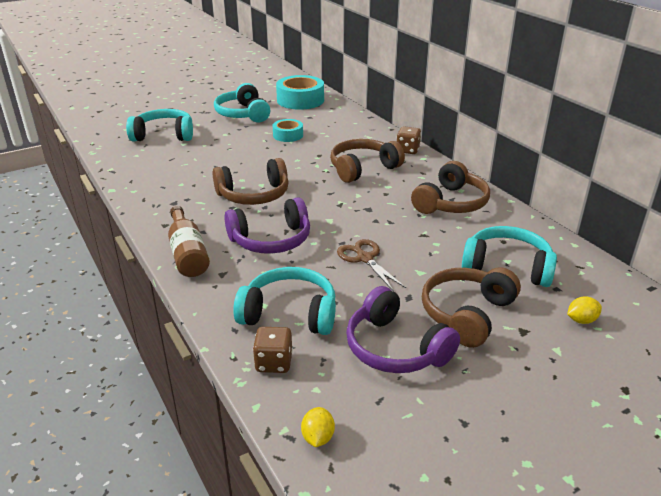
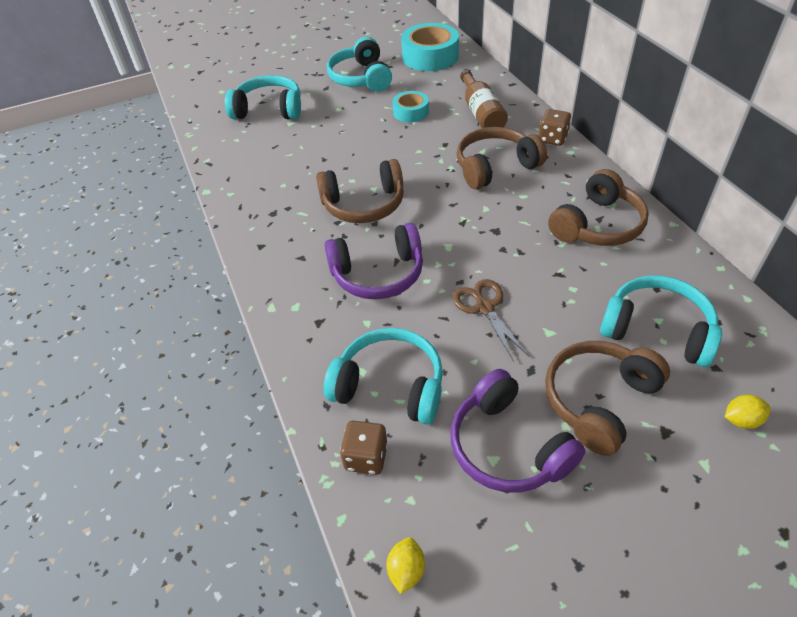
camera: 10 degrees right, 15 degrees up
(188, 253) = (283, 289): brown bottle -> brown bottle (481, 113)

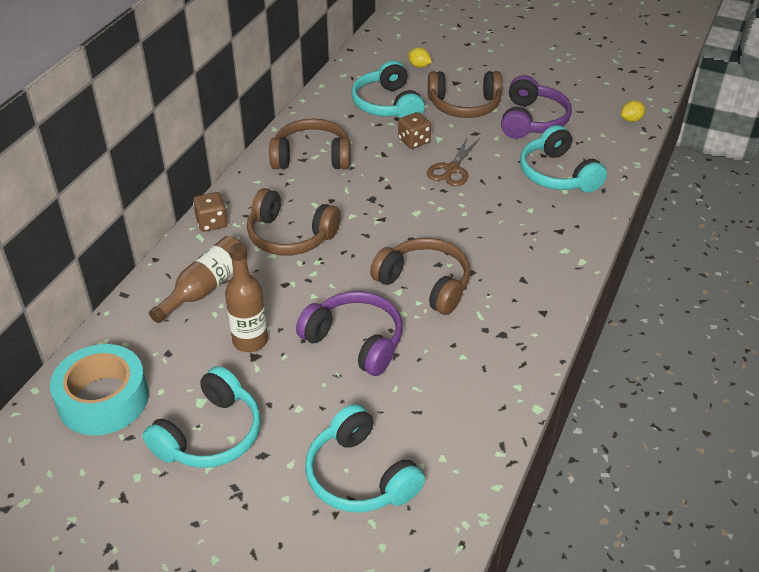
camera: 135 degrees left, 5 degrees down
(366, 457) = (606, 159): brown dice -> brown dice (414, 141)
(378, 274) = (485, 230): purple headphones -> purple headphones (355, 341)
(411, 112) = (250, 341): turquoise tape -> brown bottle

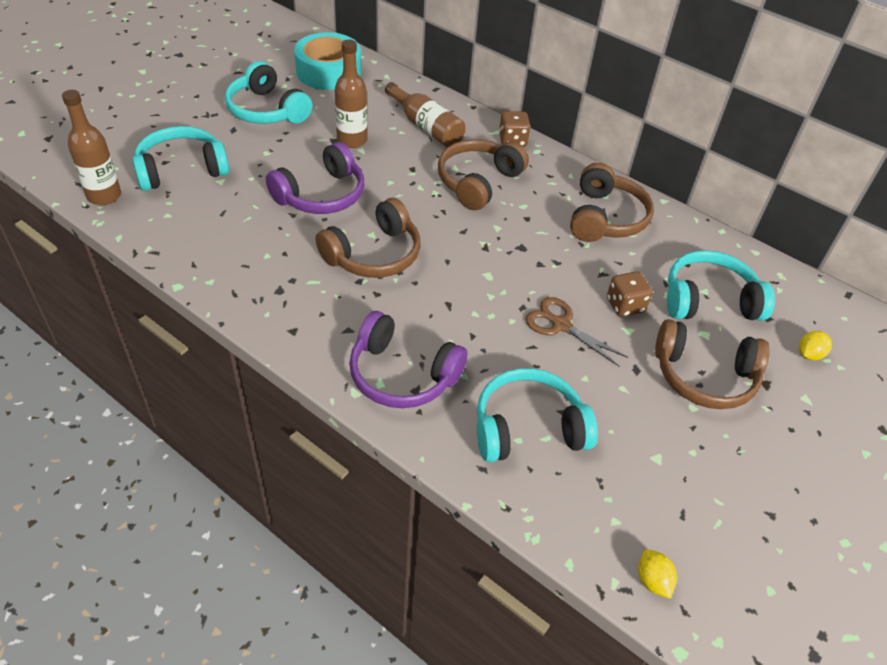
camera: 100 degrees right, 5 degrees up
(438, 533) = (104, 196): none -> brown bottle
(464, 105) = (704, 376): brown headphones -> brown headphones turned 90 degrees counterclockwise
(532, 120) = (661, 442): purple headphones -> purple headphones (402, 374)

